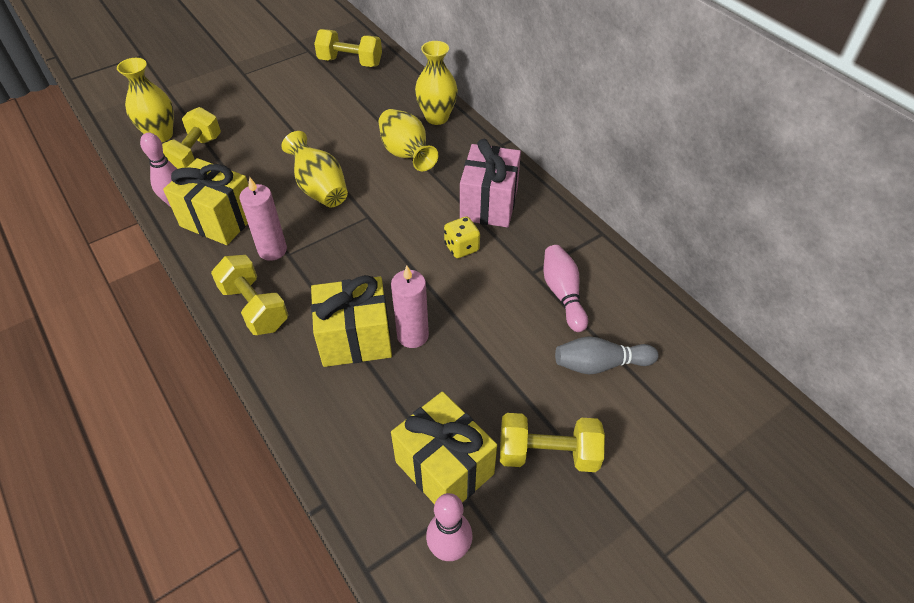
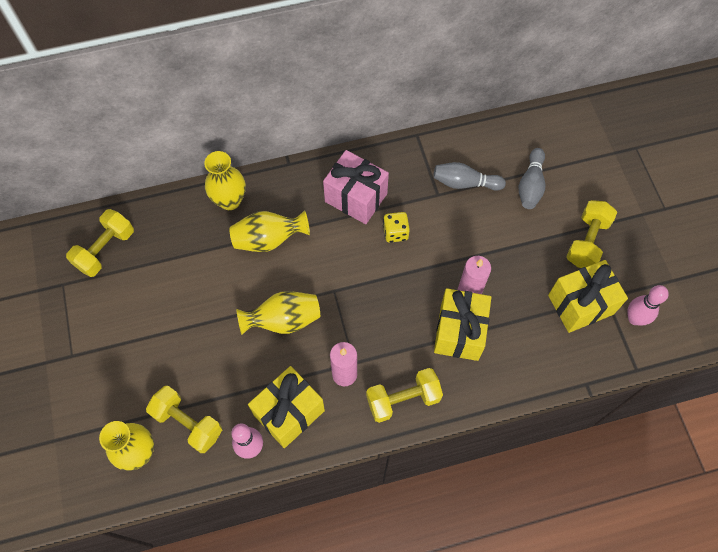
camera: 70 degrees left, 15 degrees up
(563, 294) = (465, 183): pink bowling pin -> grey bowling pin

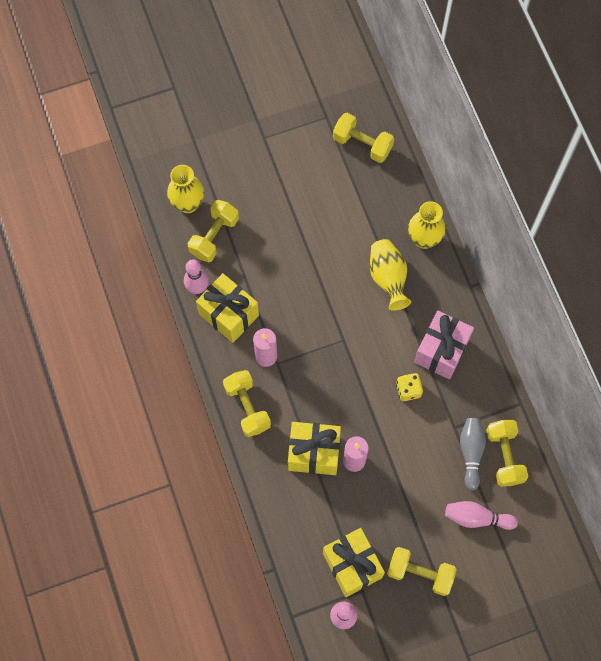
camera: 85 degrees right, 5 degrees up
(283, 320) = (311, 300): yellow vase -> none
(469, 155) = (504, 456): none -> yellow dumbbell
(530, 185) = (477, 518): grey bowling pin -> pink bowling pin

